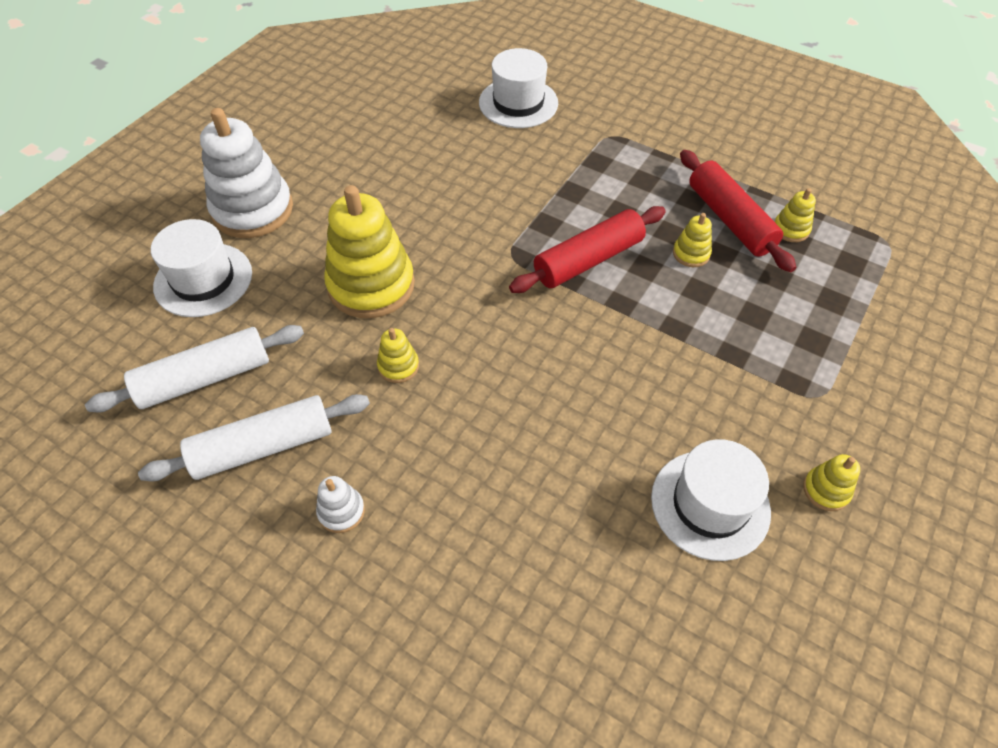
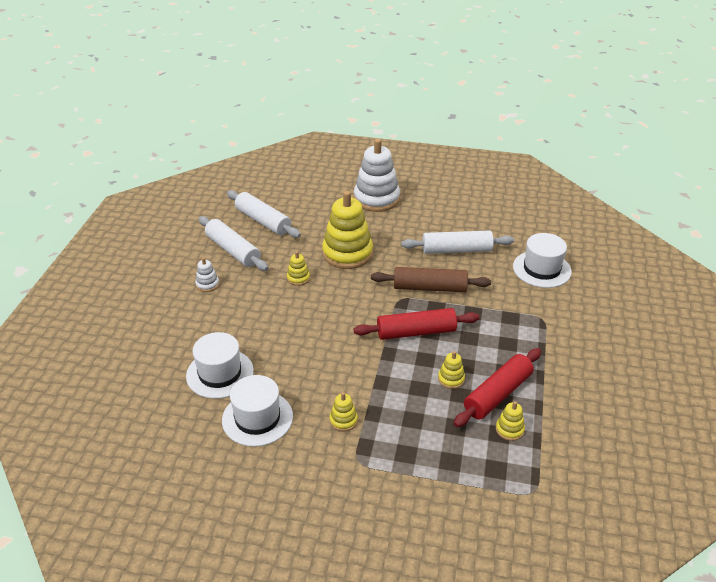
camera: 70 degrees right, 15 degrees down
(203, 280) = (321, 200): white hat -> white hat (220, 373)
(435, 164) = (456, 250): none -> white rolling pin
(502, 217) = (430, 288): none -> brown rolling pin
(588, 260) = (416, 332): red rolling pin -> red rolling pin turned 45 degrees counterclockwise
(826, 490) = (286, 471): yellow stacking toy -> yellow stacking toy (343, 420)

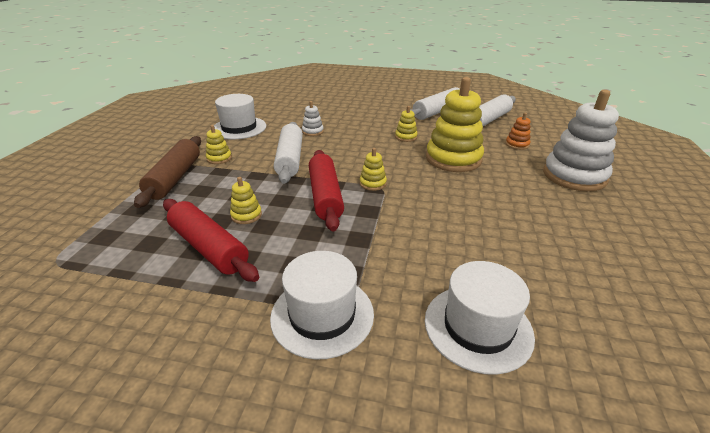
camera: 90 degrees right, 5 degrees down
(207, 284) = (390, 106): white stacking toy -> white stacking toy (312, 131)
(220, 373) = (289, 115): white hat -> white hat (322, 315)
(320, 214) = (517, 144): none -> orange stacking toy
(430, 288) = (404, 208): brown rolling pin -> brown rolling pin (175, 178)
(456, 250) = (493, 233): white rolling pin -> white rolling pin (290, 159)
(509, 429) = (151, 252): yellow stacking toy -> yellow stacking toy (373, 183)

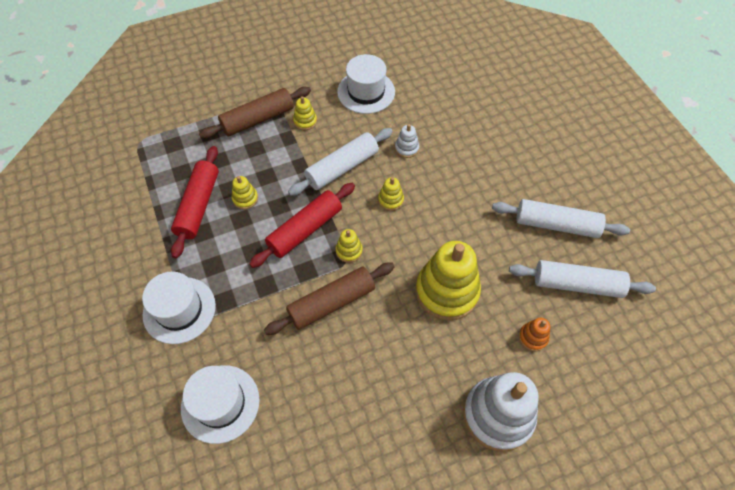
camera: 55 degrees right, 25 degrees up
(406, 137) = (461, 228): yellow stacking toy -> yellow stacking toy (390, 200)
(415, 209) = (331, 303): none -> brown rolling pin

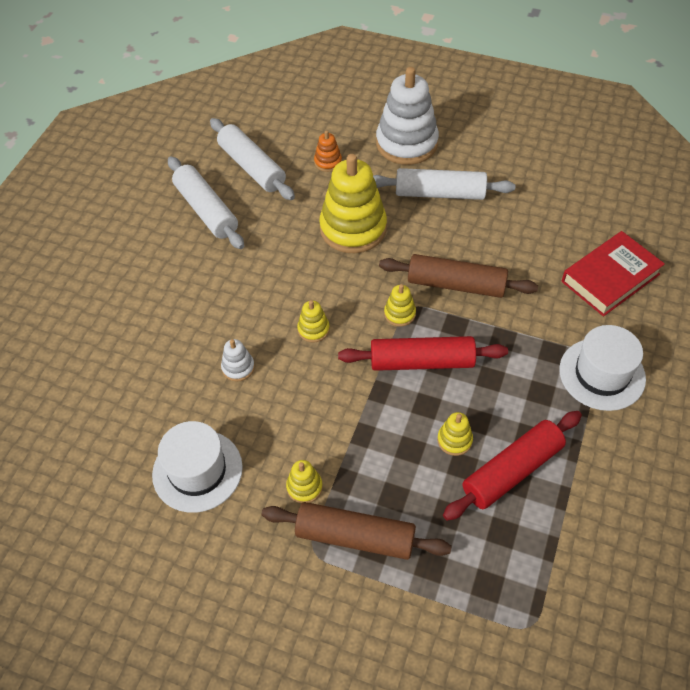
camera: 135 degrees left, 5 degrees down
(220, 403) = (610, 278): white hat -> red book
(342, 168) = (323, 397): white rolling pin -> white rolling pin (439, 193)

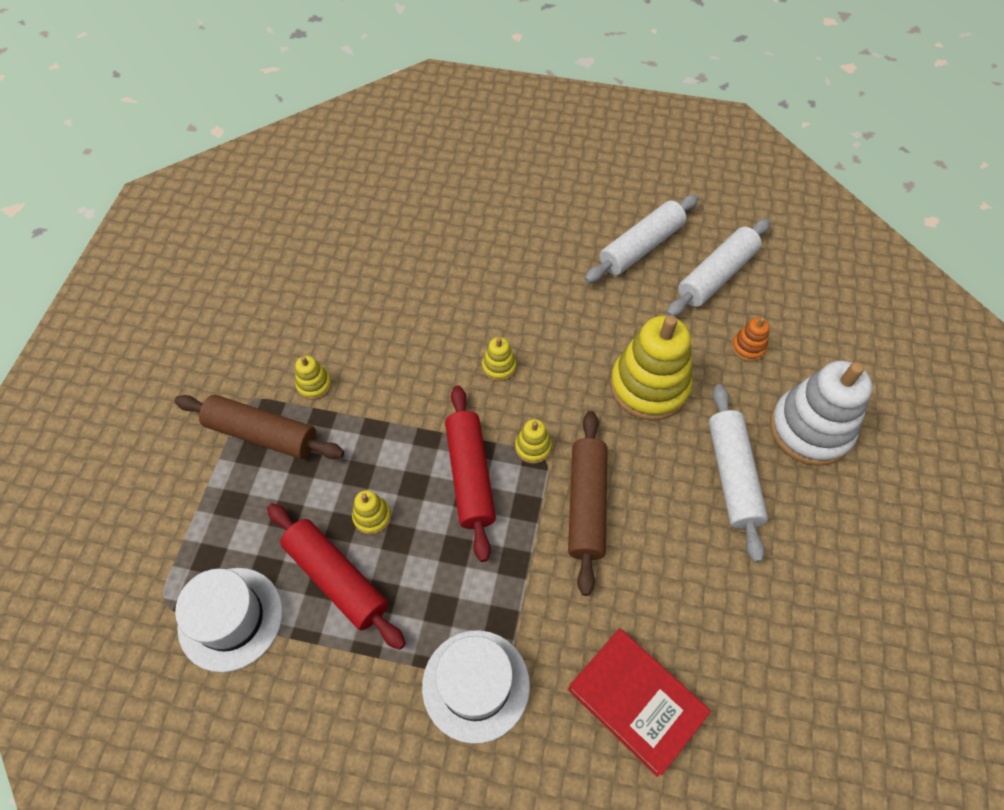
camera: 80 degrees right, 5 degrees up
(197, 470) = (329, 299): white hat -> white hat (230, 618)
(238, 367) = (443, 310): white stacking toy -> none
(355, 537) = (262, 434): brown rolling pin -> brown rolling pin turned 75 degrees counterclockwise

